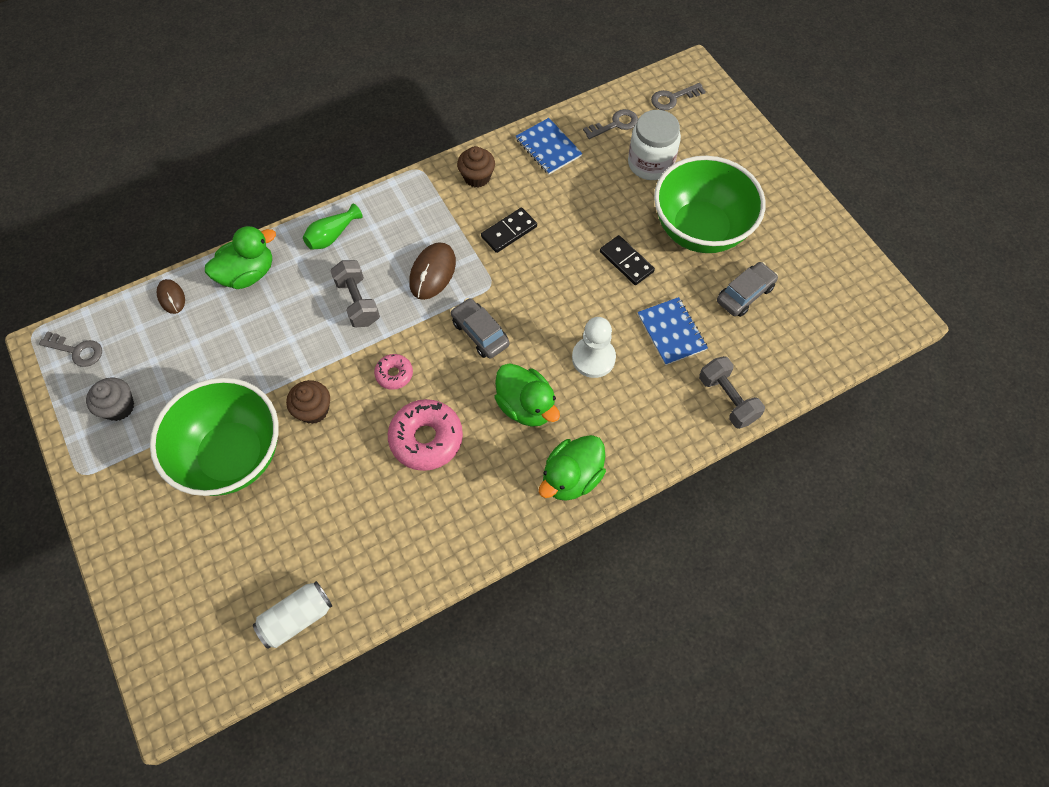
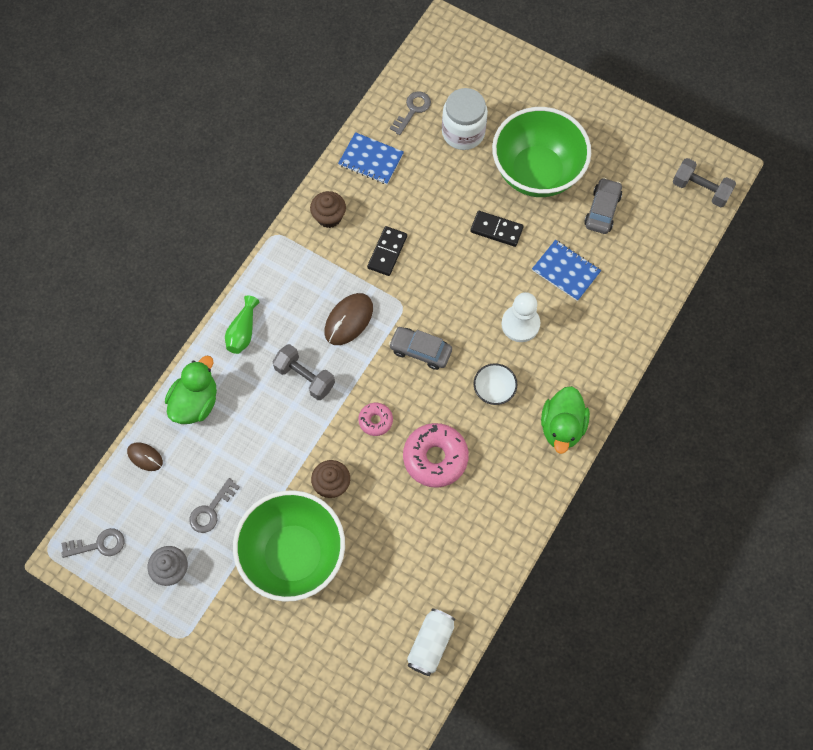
camera: 30 degrees left, 5 degrees up
(432, 272) = (348, 320): brown mouse -> brown mouse turned 45 degrees clockwise
(526, 406) = (494, 390): green duck -> white bowl
(673, 98) = (445, 62): grey key -> grey key (211, 510)
(727, 399) = (638, 303): grey dumbbell -> grey dumbbell (700, 189)

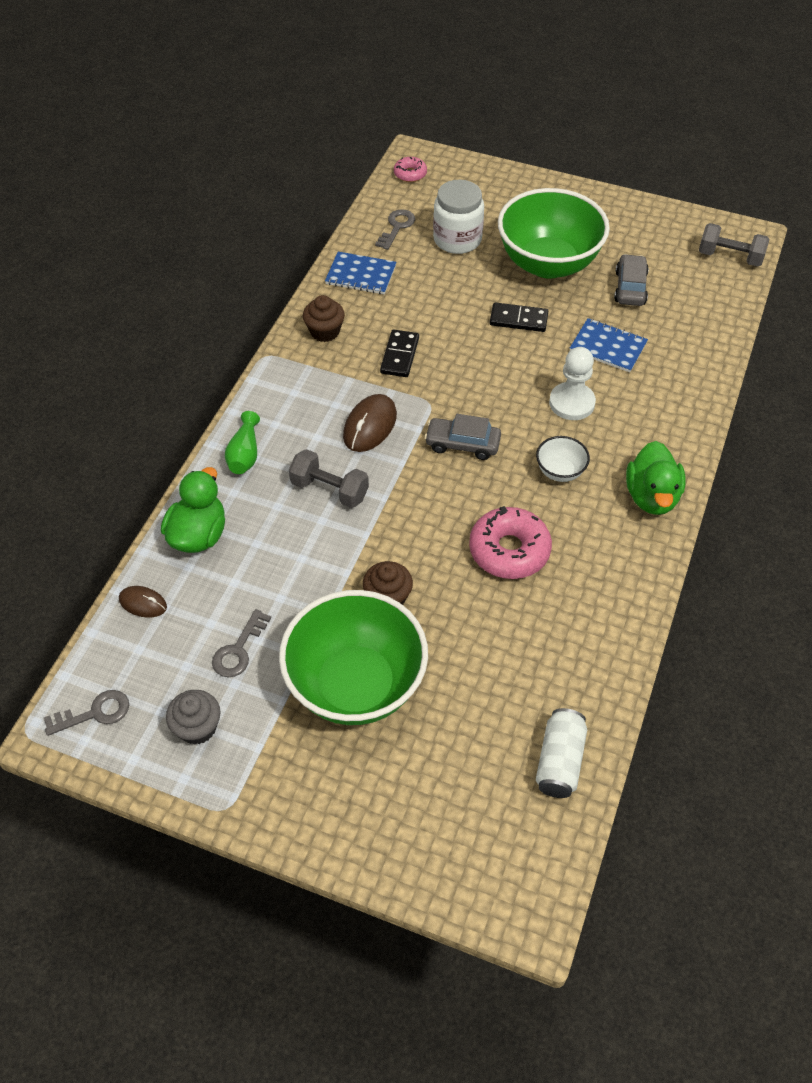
camera: 10 degrees left, 15 degrees down
(375, 421) = (426, 522): pink donut -> pink donut (410, 174)

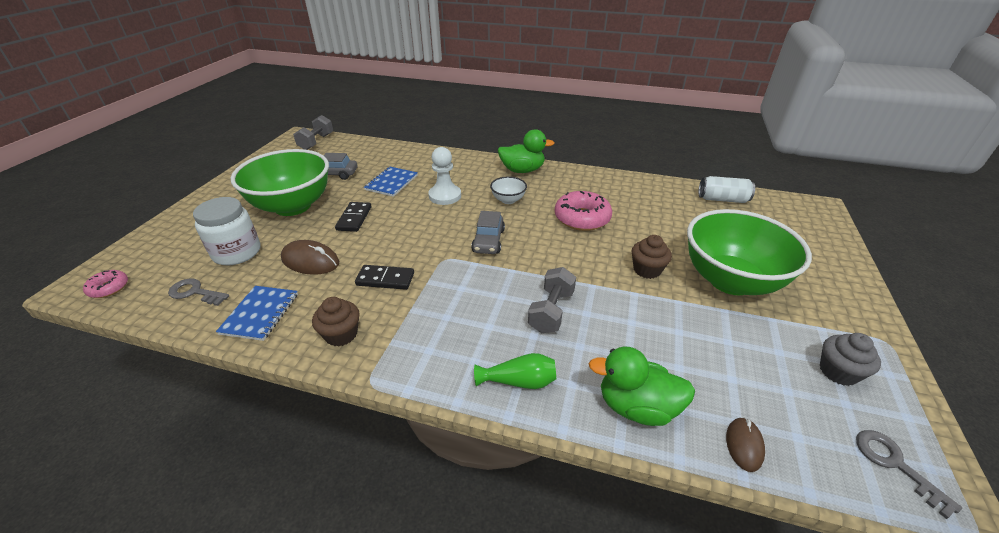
camera: 95 degrees left, 15 degrees down
(238, 650) = (746, 353): grey key -> none
(370, 426) = (472, 292): brown mouse -> brown mouse (310, 261)

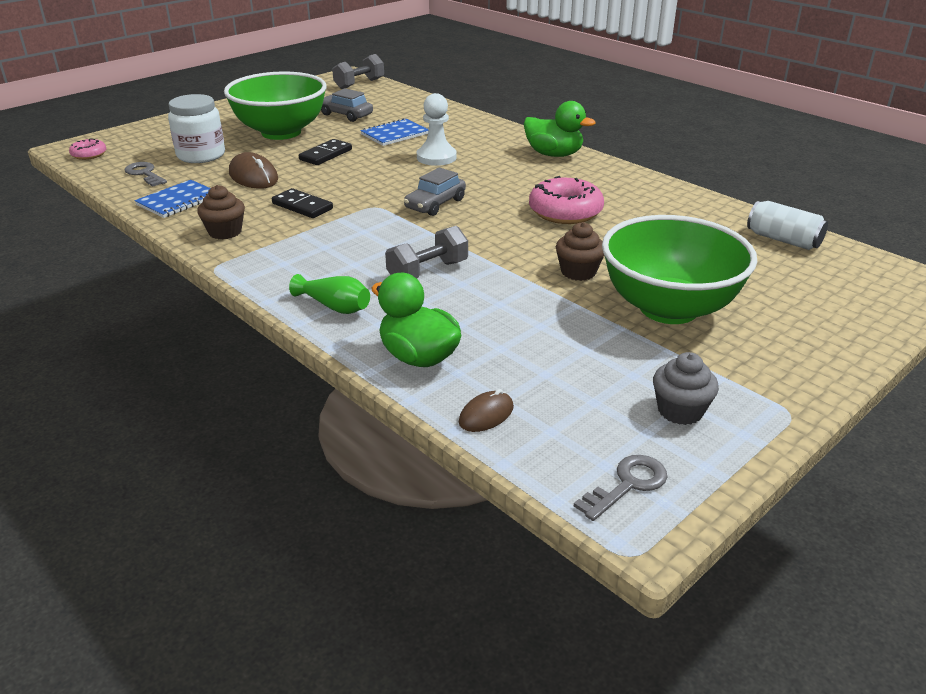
camera: 30 degrees right, 5 degrees down
(508, 200) = (501, 176): white bowl -> none
(895, 464) = (627, 485): grey key -> grey key turned 45 degrees clockwise

